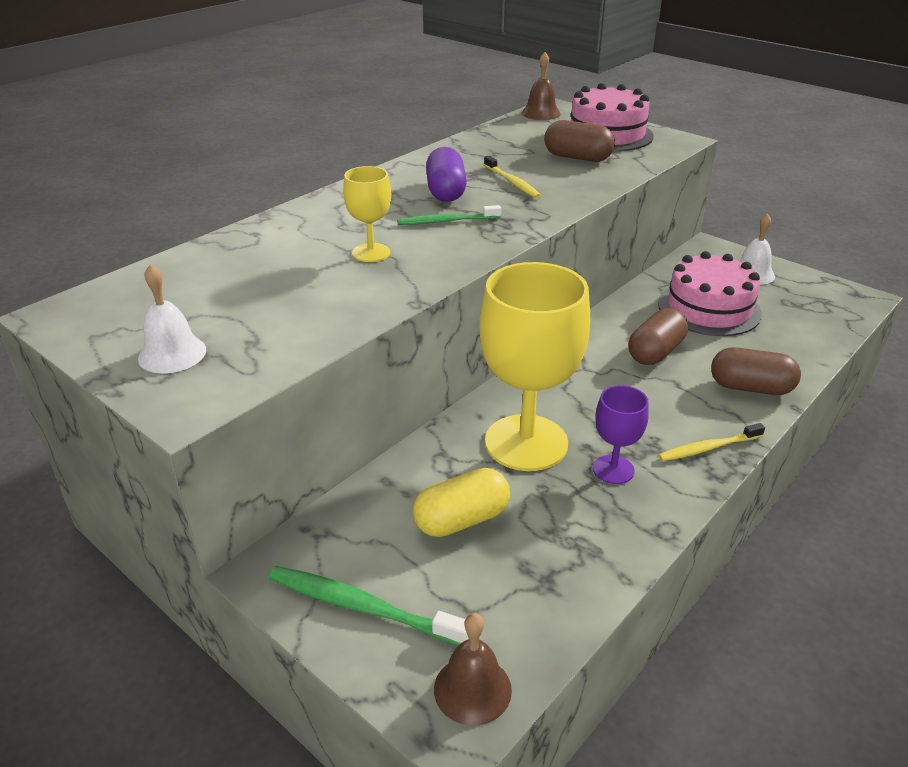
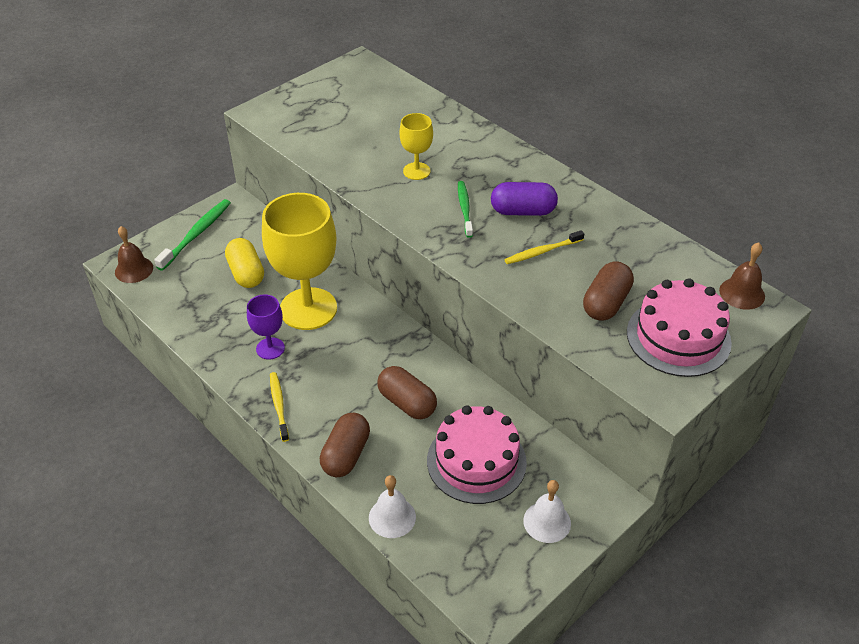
camera: 95 degrees right, 10 degrees up
(172, 354) = (308, 103): white bell -> white bell (392, 517)

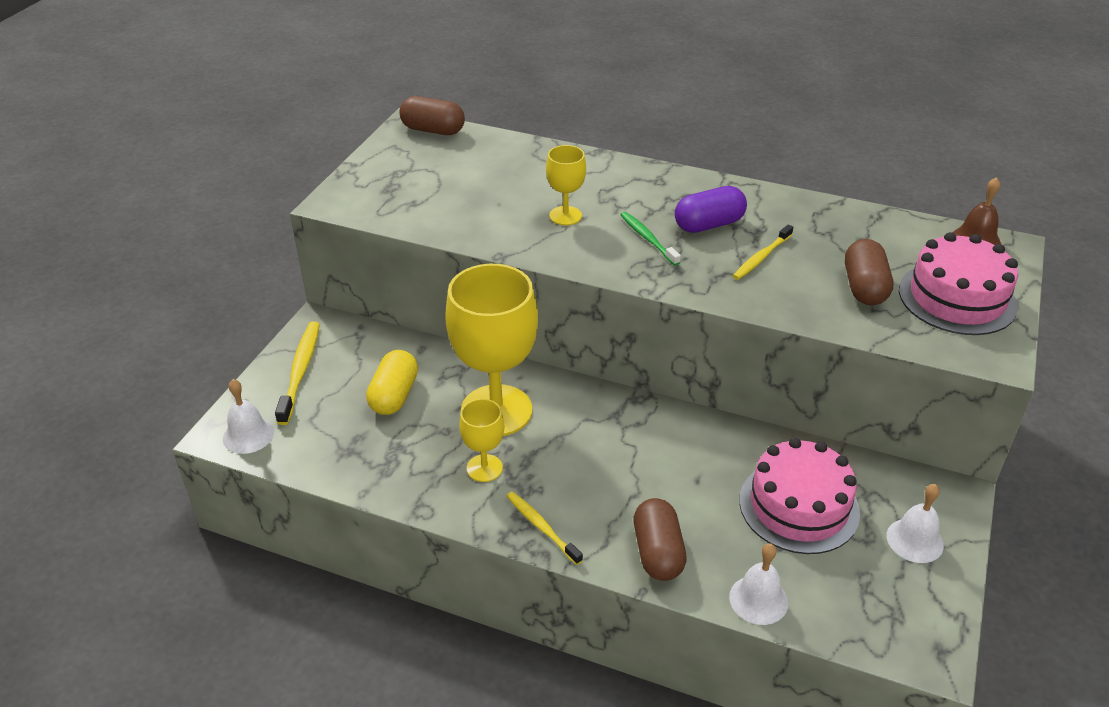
camera: 25 degrees left, 5 degrees down
(134, 269) = (248, 435): brown bell -> white bell
(197, 234) = (300, 371): green toothbrush -> yellow toothbrush
(246, 273) = (394, 395): yellow capsule -> yellow capsule turned 60 degrees clockwise
(270, 348) = (484, 468): purple goblet -> yellow goblet
(407, 403) = (681, 473): brown capsule -> brown capsule (433, 130)

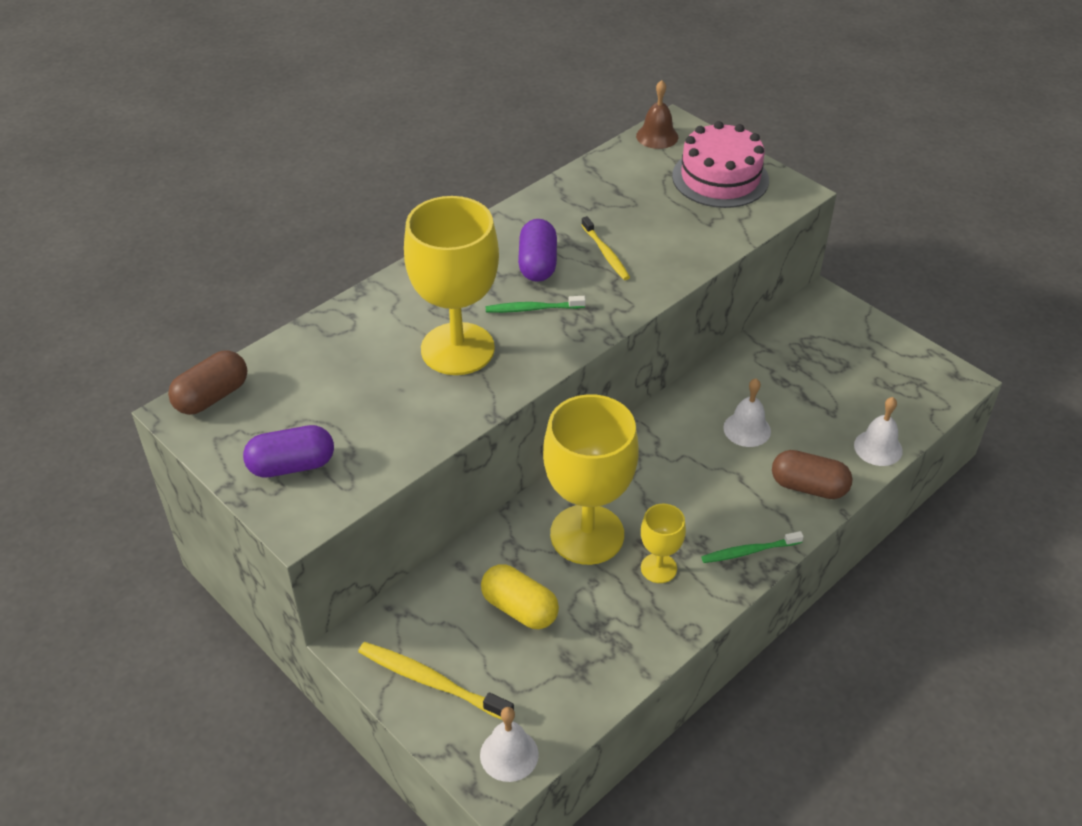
camera: 65 degrees left, 5 degrees up
(386, 183) = (292, 465): none -> purple capsule
(541, 527) = (748, 551): yellow toothbrush -> green toothbrush
(565, 216) = (457, 349): yellow goblet -> yellow goblet, size x2.09
(799, 506) = (797, 385): pink cake -> none
(864, 287) = (680, 216): brown capsule -> none
(914, 540) = (856, 340): white bell -> white bell (747, 429)

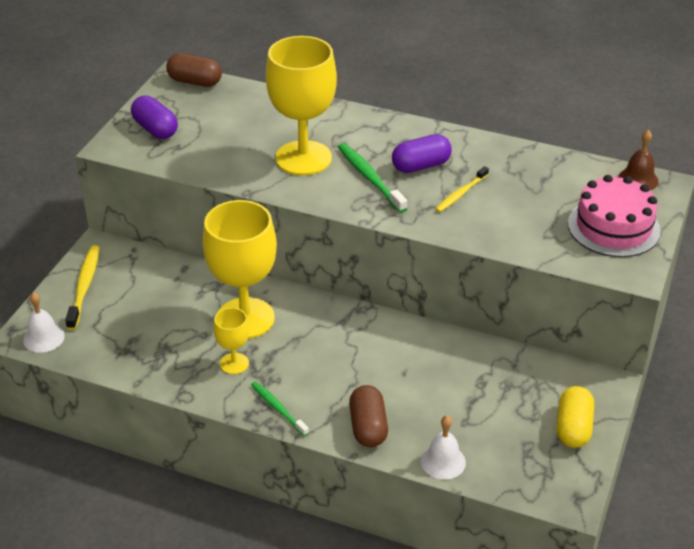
camera: 65 degrees right, 5 degrees down
(519, 608) = (162, 306): yellow capsule -> yellow capsule (573, 428)
(532, 309) = (369, 177): green toothbrush -> green toothbrush, size x1.52
(747, 429) = (409, 375): white bell -> none

